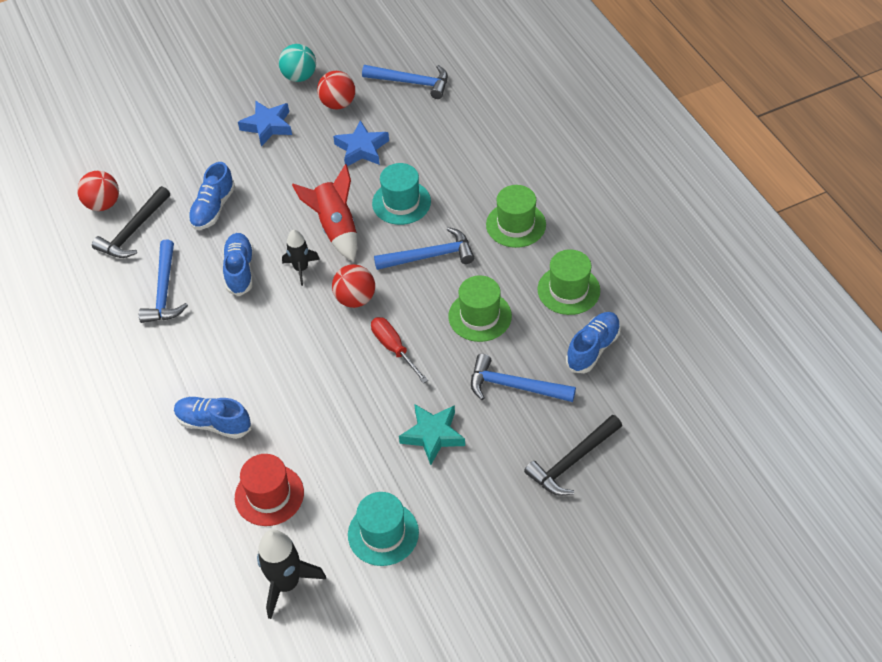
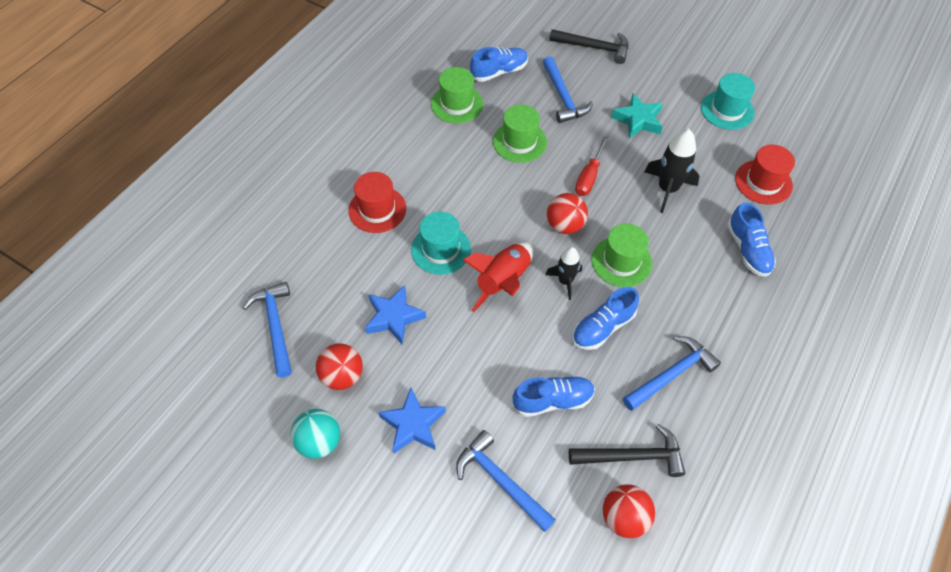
camera: 125 degrees left, 5 degrees up
(286, 583) = (805, 138): black rocket -> black rocket (667, 189)
(430, 256) = (485, 199): blue hammer -> blue hammer (501, 480)
(477, 178) = (377, 209): none -> red hat
(516, 224) = (413, 161): green hat -> green hat (621, 261)
(593, 348) = (499, 72): blue shoe -> blue shoe turned 150 degrees clockwise

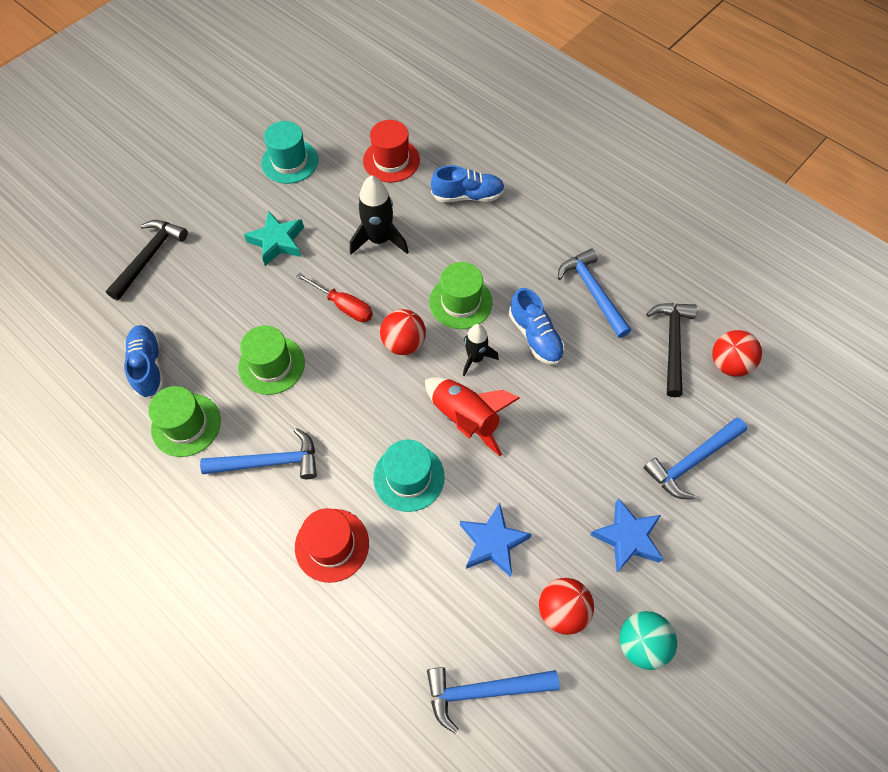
camera: 80 degrees left, 5 degrees up
(552, 400) = (611, 398): blue shoe -> none
(563, 97) = (217, 306): blue hammer -> blue hammer (269, 462)

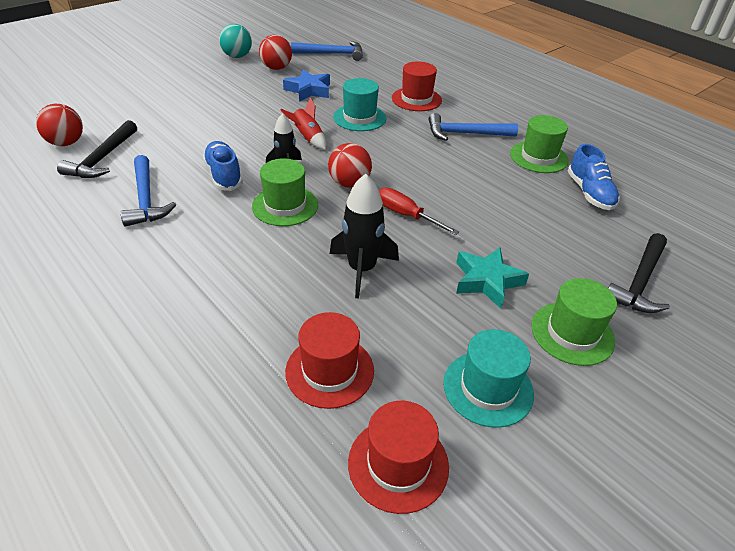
camera: 175 degrees left, 20 degrees down
(271, 365) = (474, 182): green hat -> green hat (572, 333)
(345, 118) = (398, 464): none -> red hat
(465, 418) = (307, 138): red rocket -> red rocket, size x0.64
(467, 196) = (235, 307): blue shoe -> none
(627, 538) = (219, 84): blue star -> none
(691, 461) = (148, 104): blue hammer -> none

